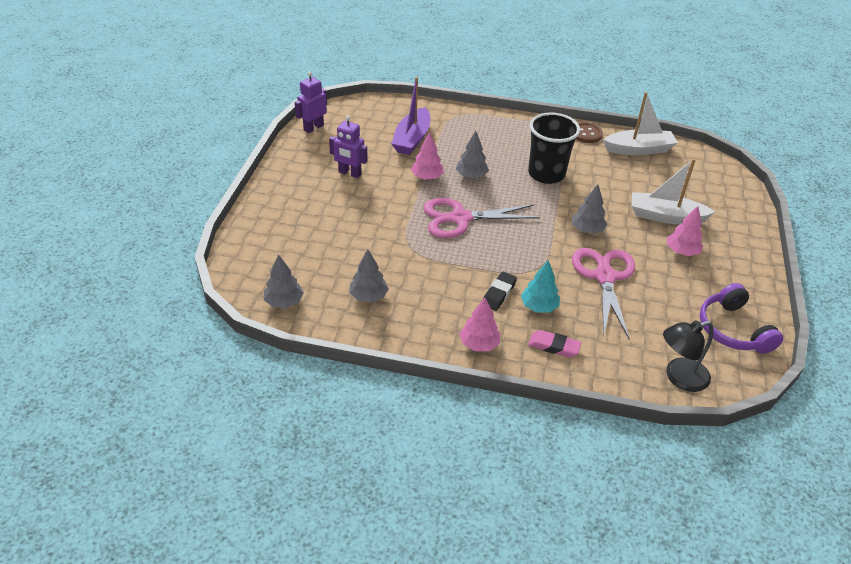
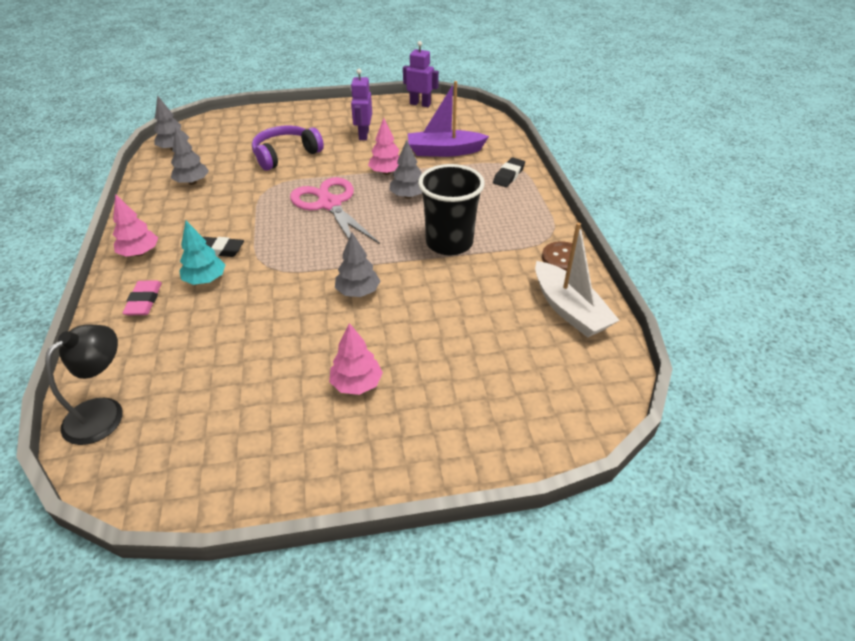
camera: 70 degrees right, 0 degrees up
(470, 121) = (508, 175): none -> black eraser
(604, 277) = (274, 320): pink scissors -> none
(665, 216) = (427, 357): white boat -> none
(679, 377) = (104, 412): black lamp -> black lamp turned 75 degrees clockwise
(733, 329) = (205, 459): purple headphones -> purple headphones (285, 155)

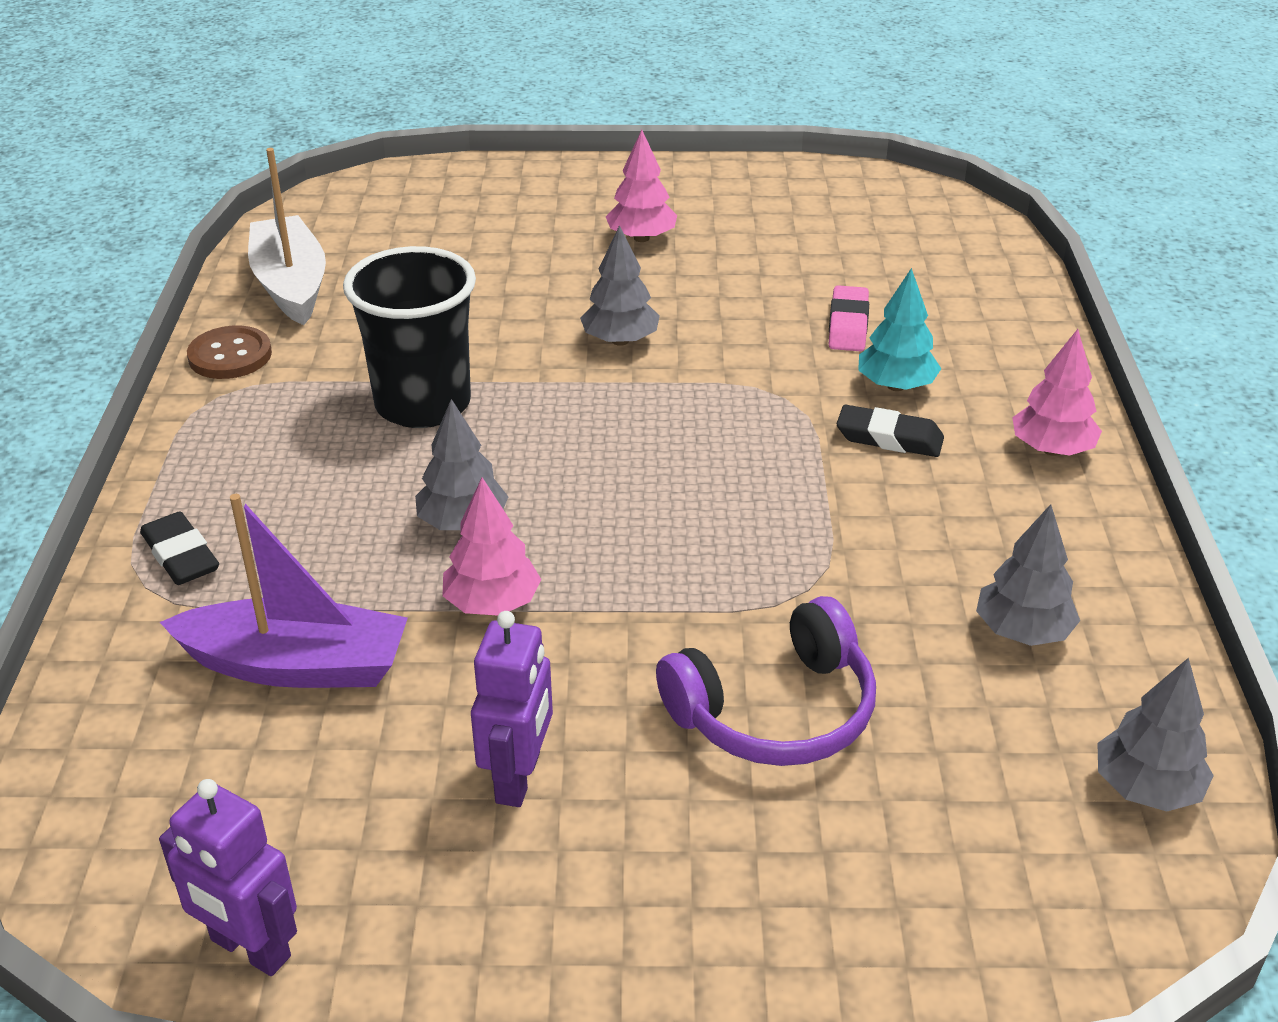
camera: 170 degrees left, 5 degrees down
(104, 412) = (972, 243): black lamp -> none
(144, 301) = (992, 363): pink eraser -> pink eraser (848, 325)
(329, 204) = (655, 521): pink scissors -> none
(508, 175) = (181, 555): black eraser -> black eraser turned 75 degrees counterclockwise

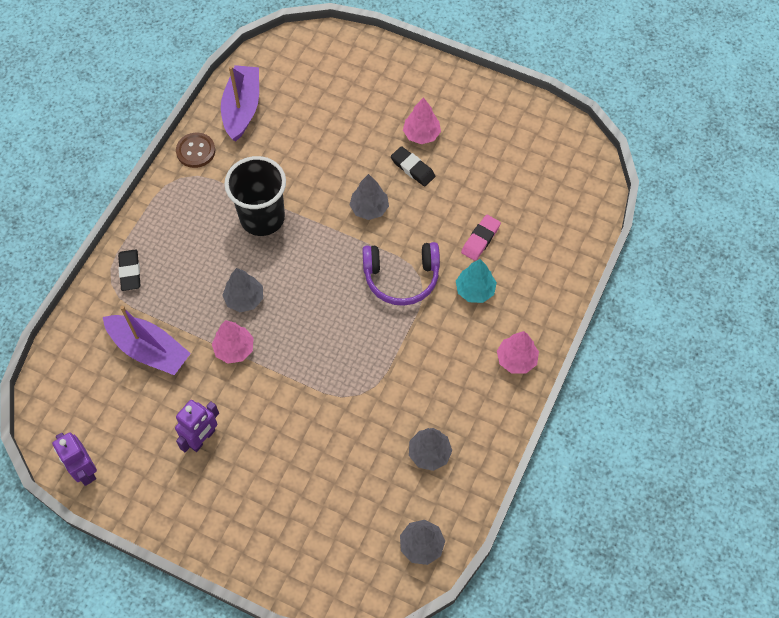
camera: 25 degrees right, 25 degrees up
(291, 285) = (242, 109): white boat -> purple boat
(775, 711) = (309, 449): purple headphones -> purple headphones (401, 277)
(889, 438) = (449, 322): black eraser -> black eraser (412, 168)

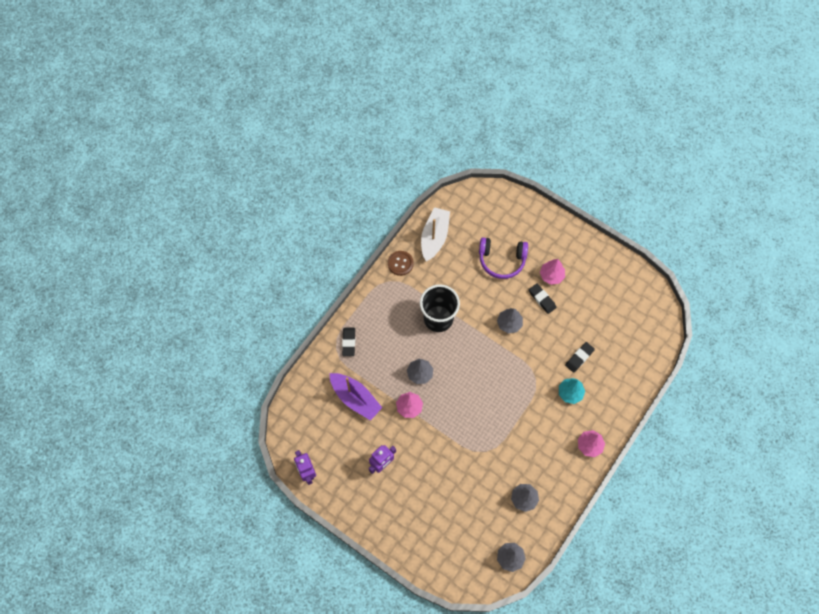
camera: 10 degrees right, 5 degrees up
(242, 109) = (434, 237): purple boat -> white boat
(401, 277) = (523, 376): purple headphones -> purple headphones (501, 260)
(480, 239) = (579, 358): pink eraser -> black eraser

